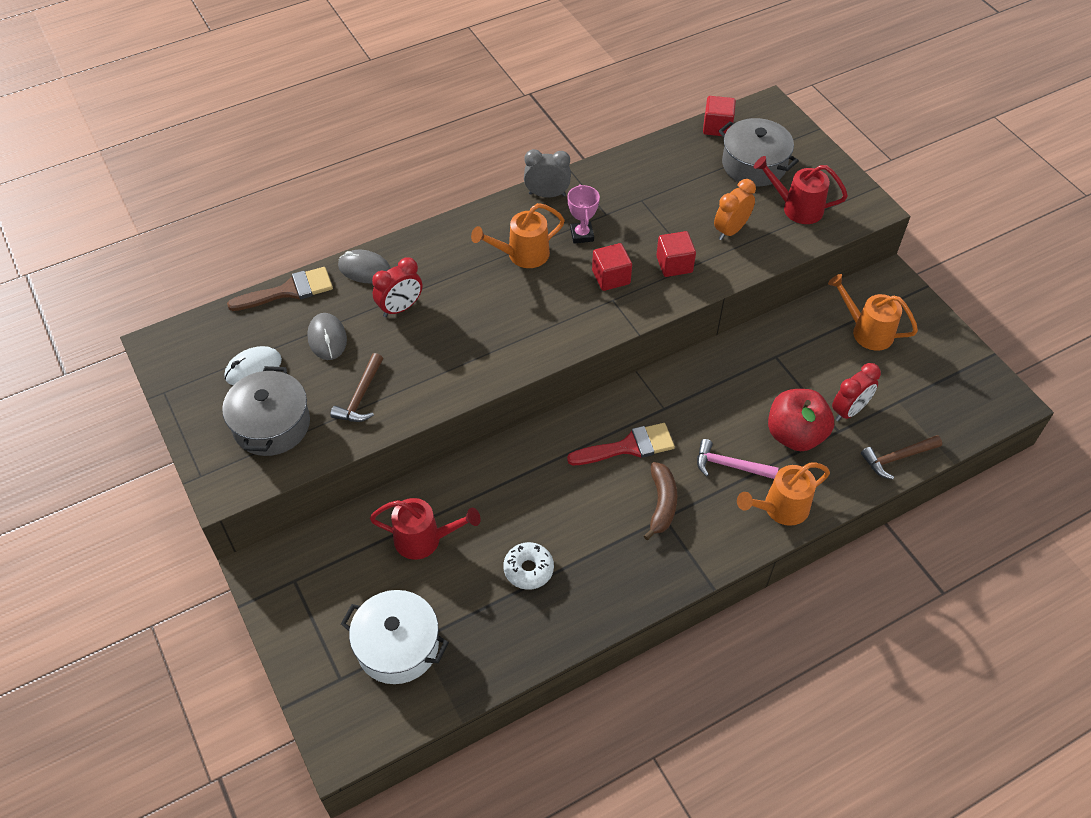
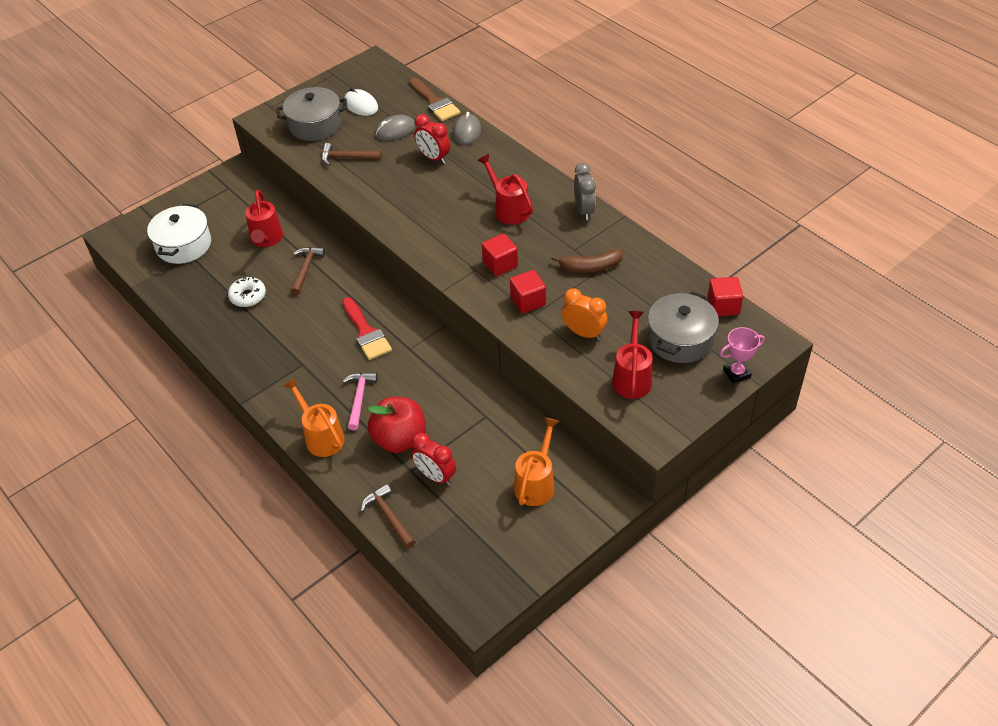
camera: 80 degrees right, 5 degrees down
(498, 498) = (306, 269): none -> brown hammer
(522, 255) = (508, 209): orange watering can -> red watering can
(582, 235) = (543, 239): pink trophy -> pink trophy (736, 373)
(661, 504) = (315, 361): brown banana -> brown banana (590, 267)

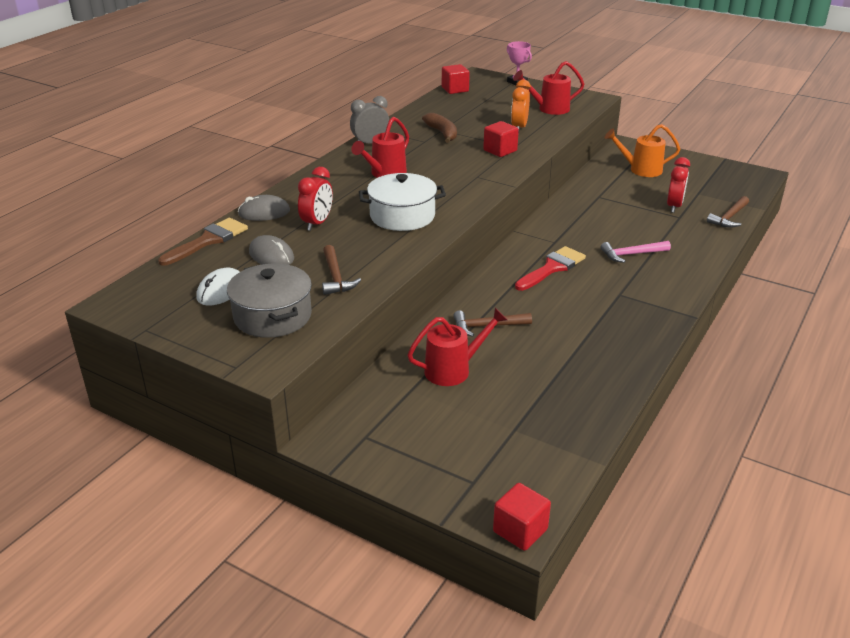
camera: 110 degrees left, 15 degrees down
(184, 245) = (500, 441): white pot -> white pot (402, 216)
(248, 296) = (554, 356): white donut -> none
(321, 436) = (689, 263): orange watering can -> none
(400, 439) = (655, 227): red apple -> none
(500, 264) = (463, 167): red cube -> red cube (520, 530)
(680, 339) = (499, 98): grey pot -> none

